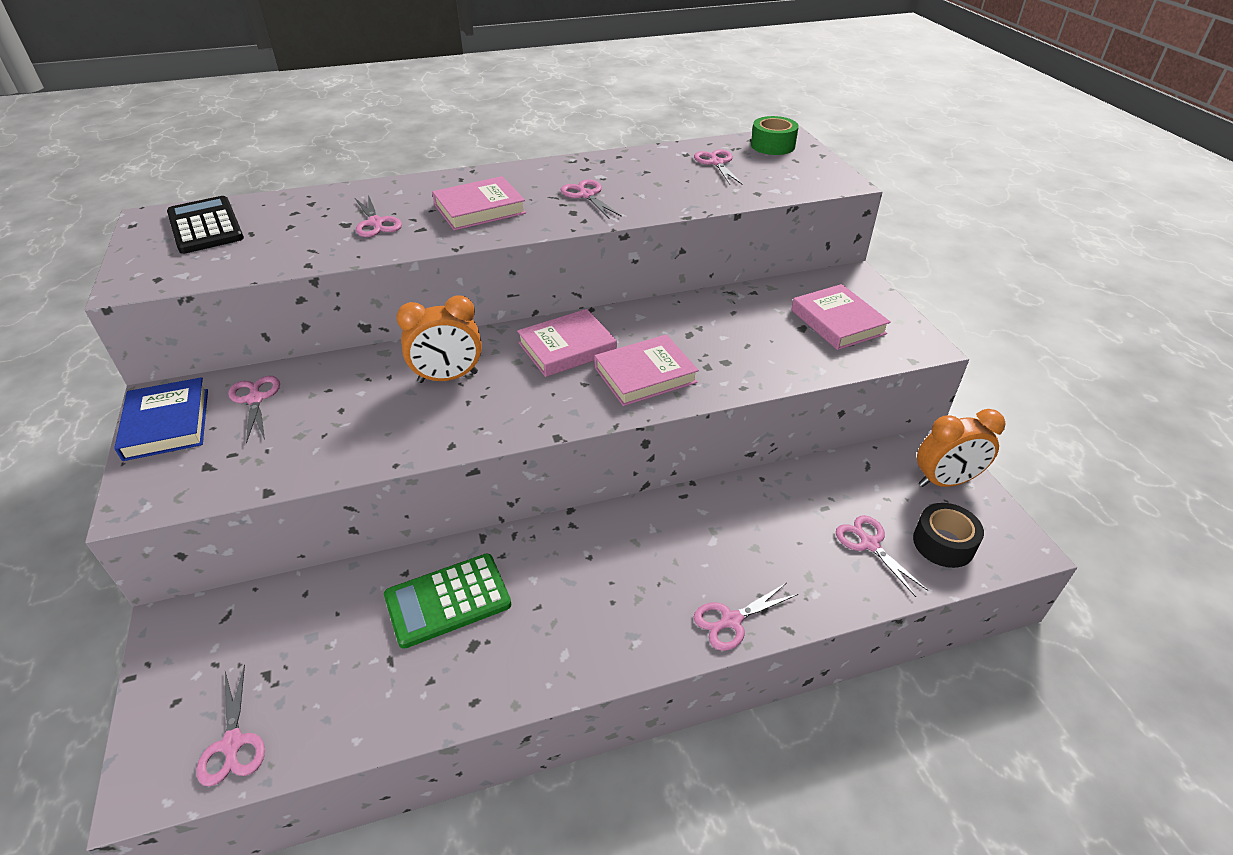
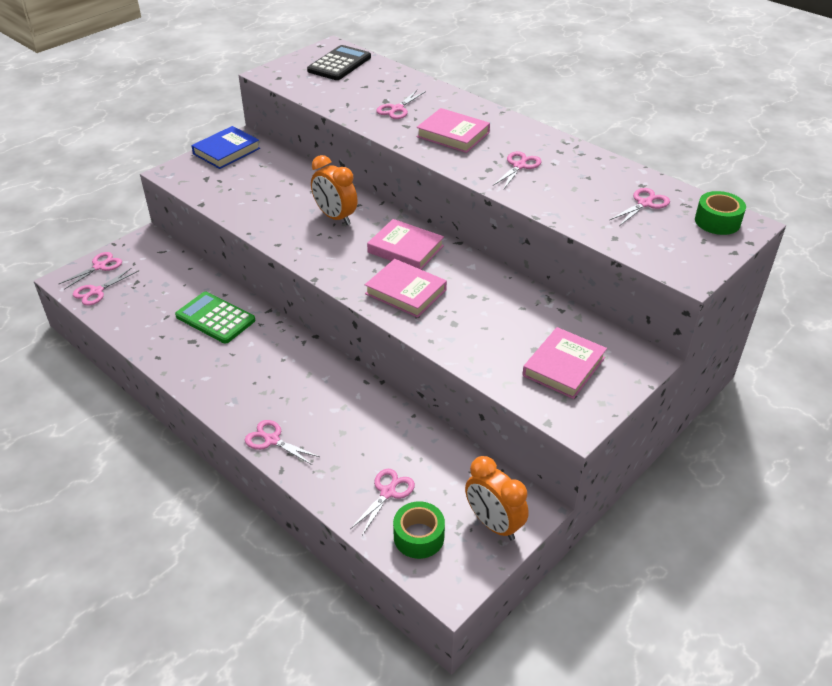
camera: 60 degrees right, 0 degrees up
(255, 399) = (264, 165): pink scissors -> pink scissors (100, 266)
(943, 543) = (419, 536): black tape -> green tape

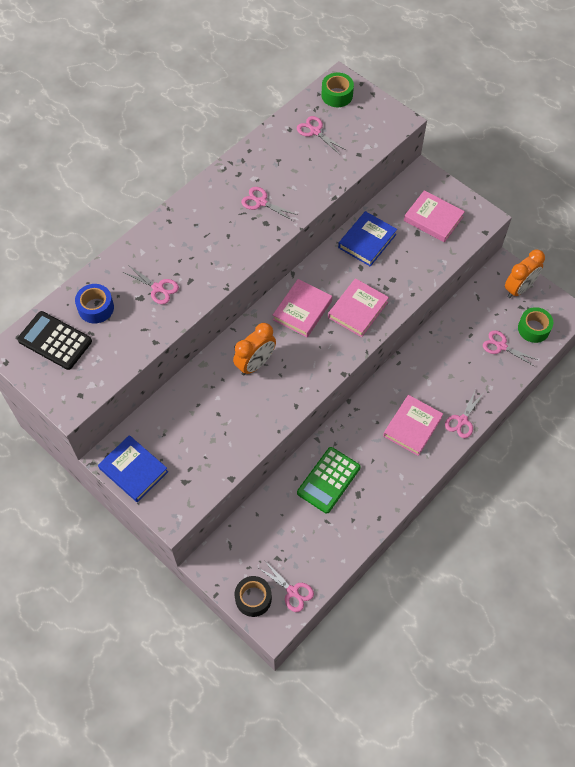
camera: 90 degrees left, 20 degrees up
(100, 266) = (253, 598): pink scissors -> black tape
(374, 80) = (96, 308): none -> blue tape
(453, 135) = (208, 246): pink book -> pink book (412, 427)
(515, 302) = (367, 241): none -> blue book

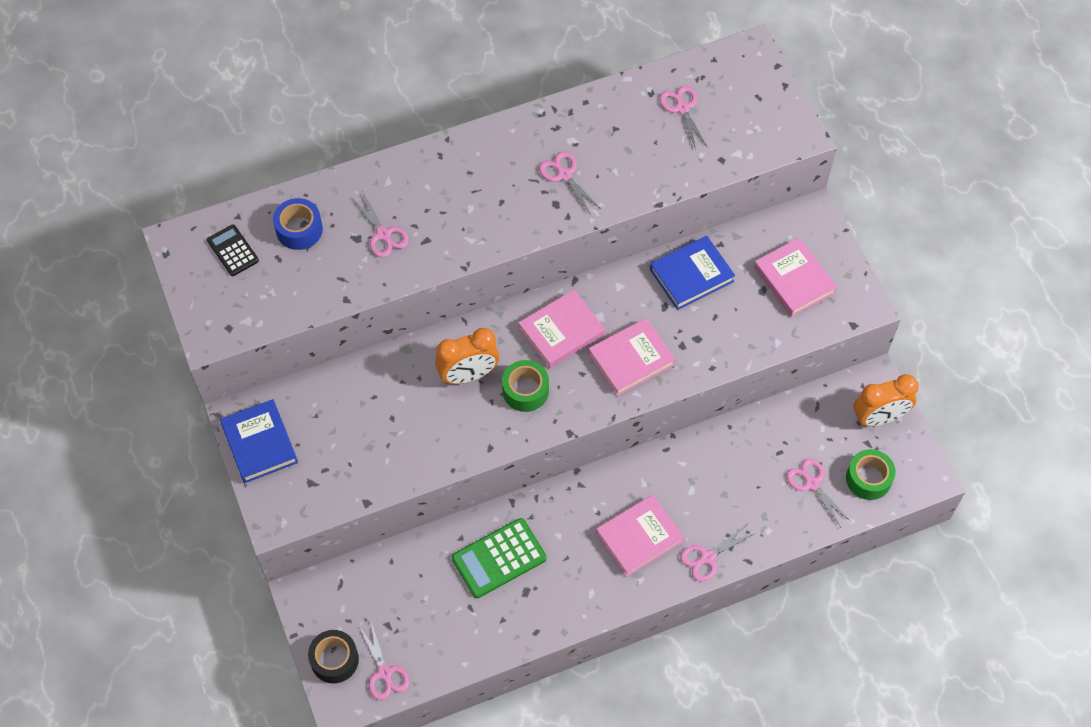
camera: 25 degrees right, 0 degrees up
(55, 341) = (233, 251): black calculator -> black calculator, size x0.62
(337, 95) = (736, 70): green tape -> green tape (525, 390)

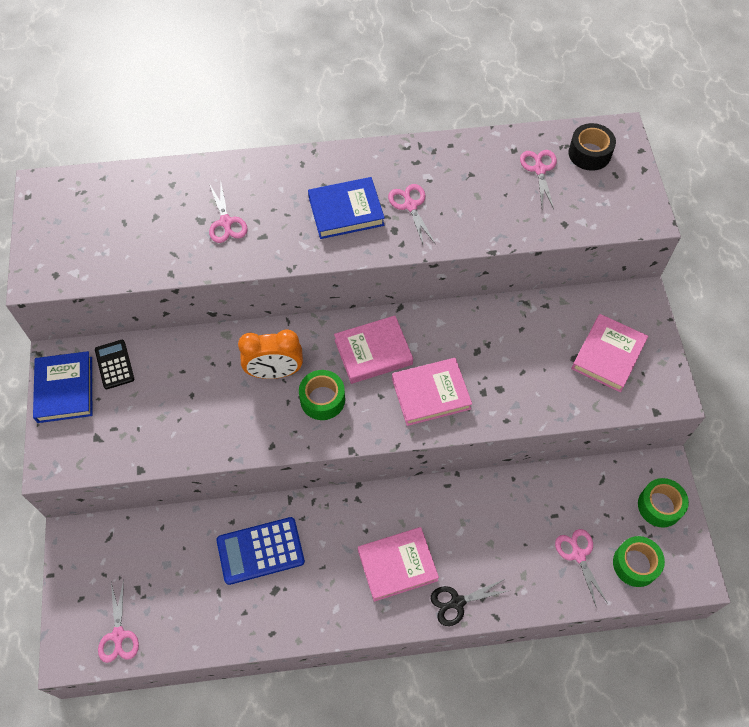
camera: 15 degrees right, 0 degrees up
(233, 251) = (86, 207): black calculator -> black calculator (114, 364)
(299, 230) = (152, 201): blue tape -> none
(334, 660) = (78, 609): black tape -> black tape (589, 153)
(499, 558) = (260, 551): green calculator -> blue calculator
(691, 275) = (510, 328): blue book -> blue book (346, 211)
(707, 557) = (457, 602): pink scissors -> black scissors
(794, 280) = (608, 355): pink book -> pink book turned 45 degrees clockwise
(878, 418) = (659, 506): orange clock -> green tape

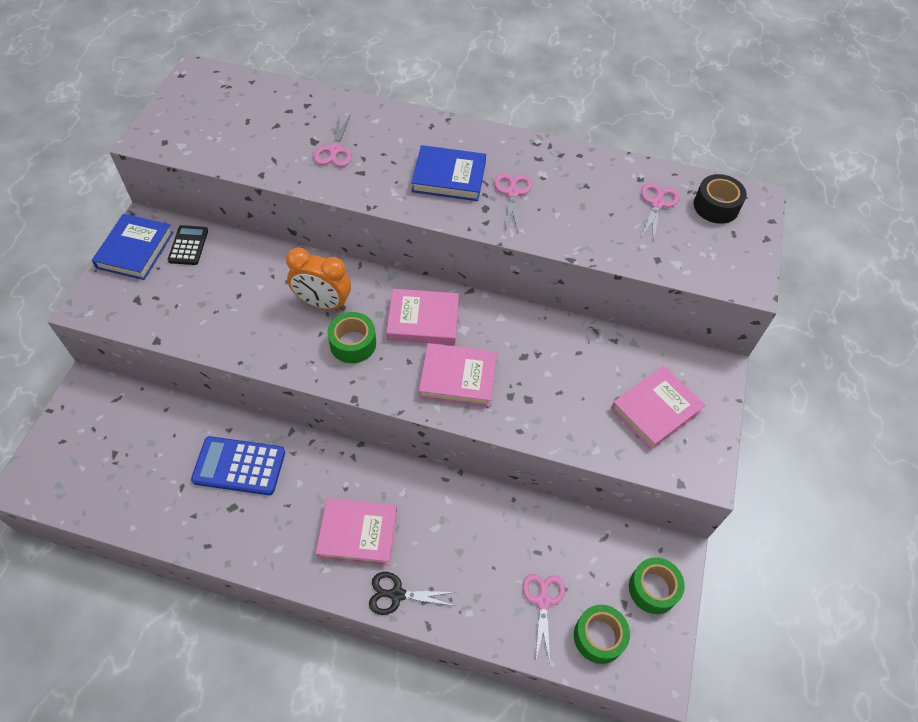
camera: 20 degrees right, 5 degrees down
(118, 636) = (73, 487): pink scissors -> none

